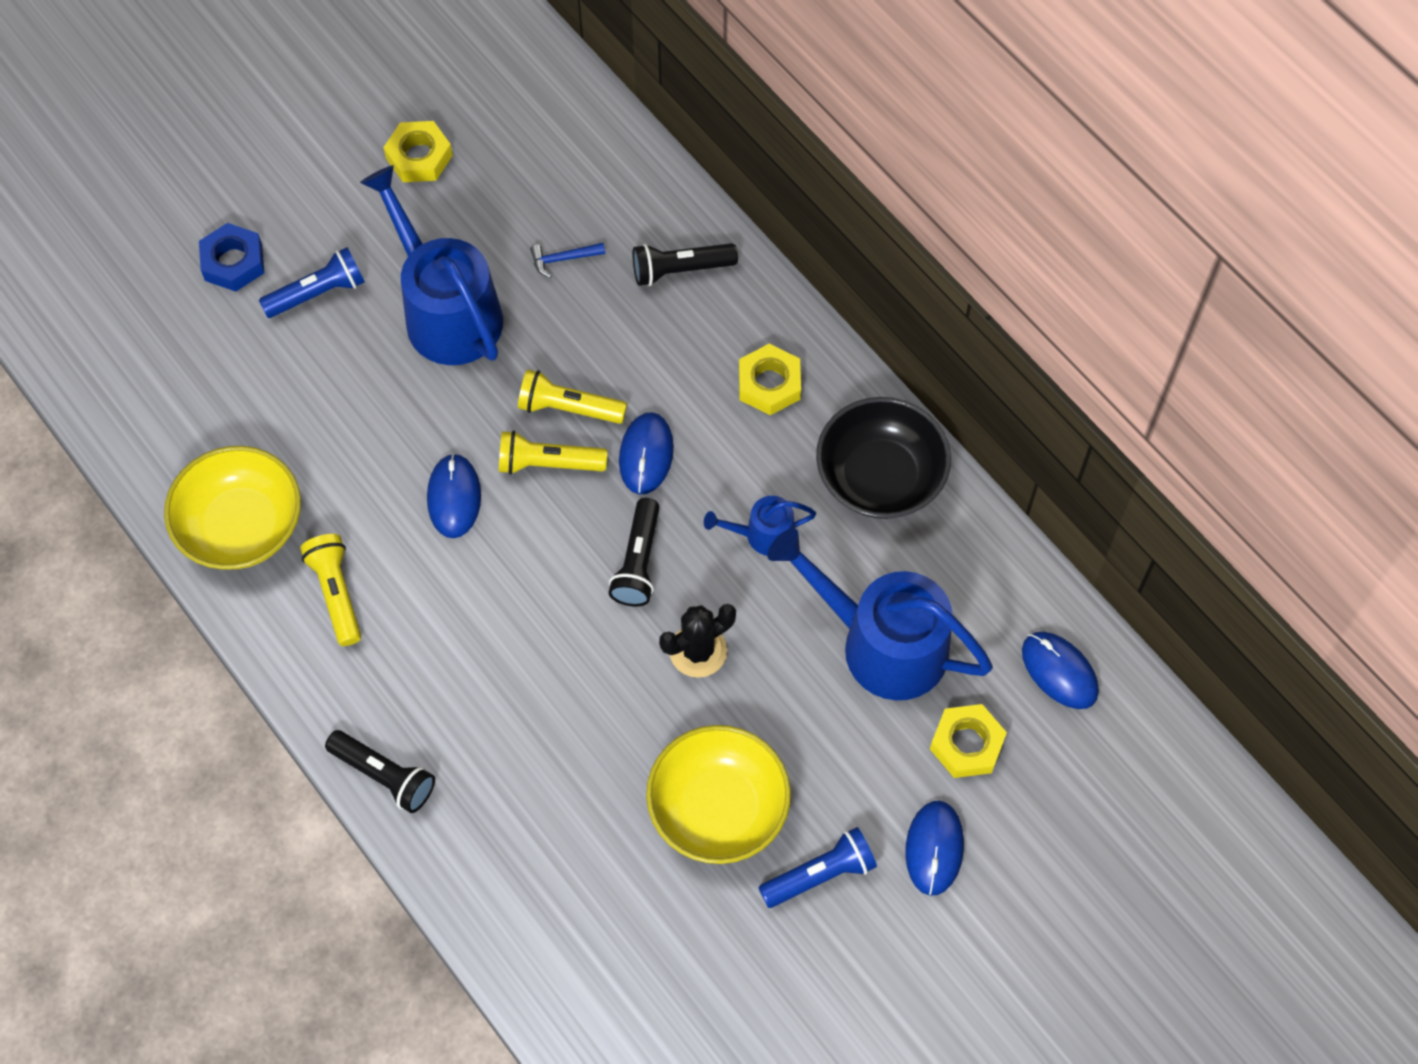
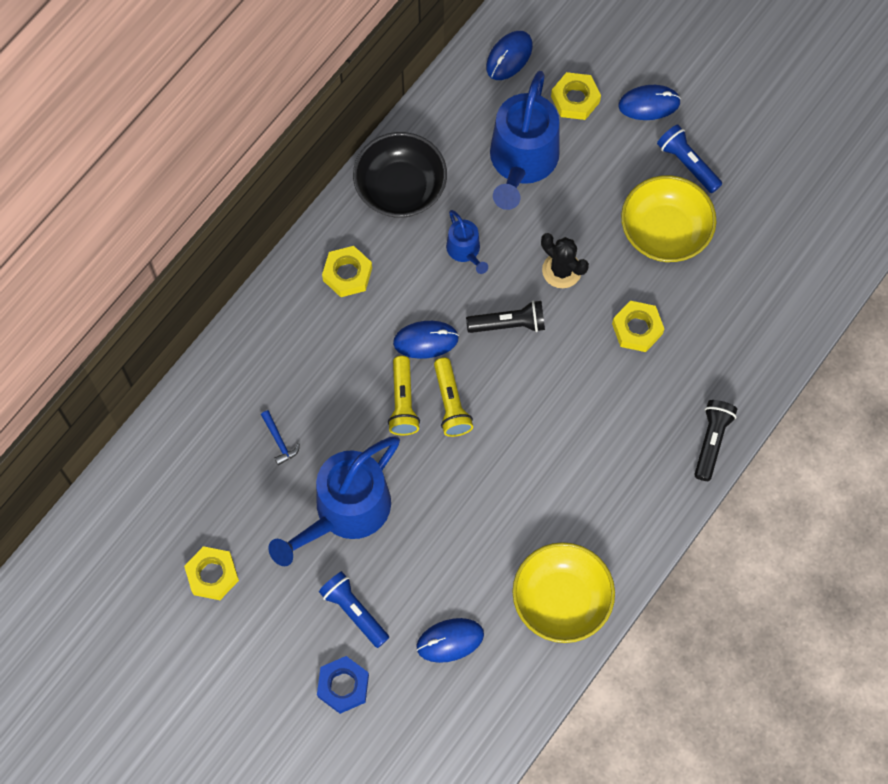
camera: 105 degrees left, 5 degrees up
(336, 593) = (592, 516): yellow flashlight -> none
(454, 497) = (495, 459): blue mouse -> blue mouse (450, 640)
(580, 726) = (637, 329): none -> yellow nut
(680, 270) = (268, 356): black flashlight -> none

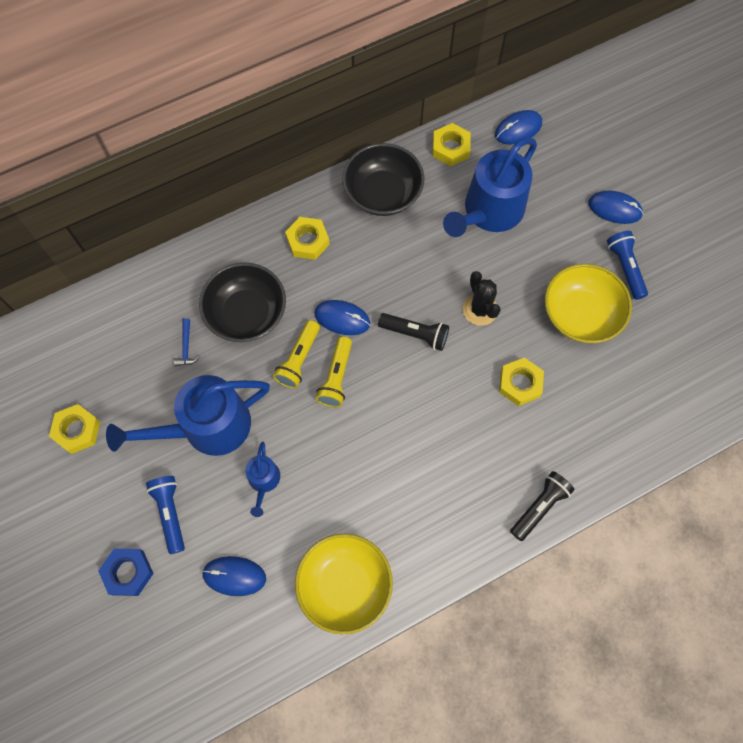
camera: 25 degrees right, 0 degrees up
(323, 378) = (246, 313): none -> black bowl
(465, 251) = (409, 261): blue watering can -> blue watering can (263, 481)
(575, 99) = (555, 181): yellow nut -> yellow nut (450, 148)

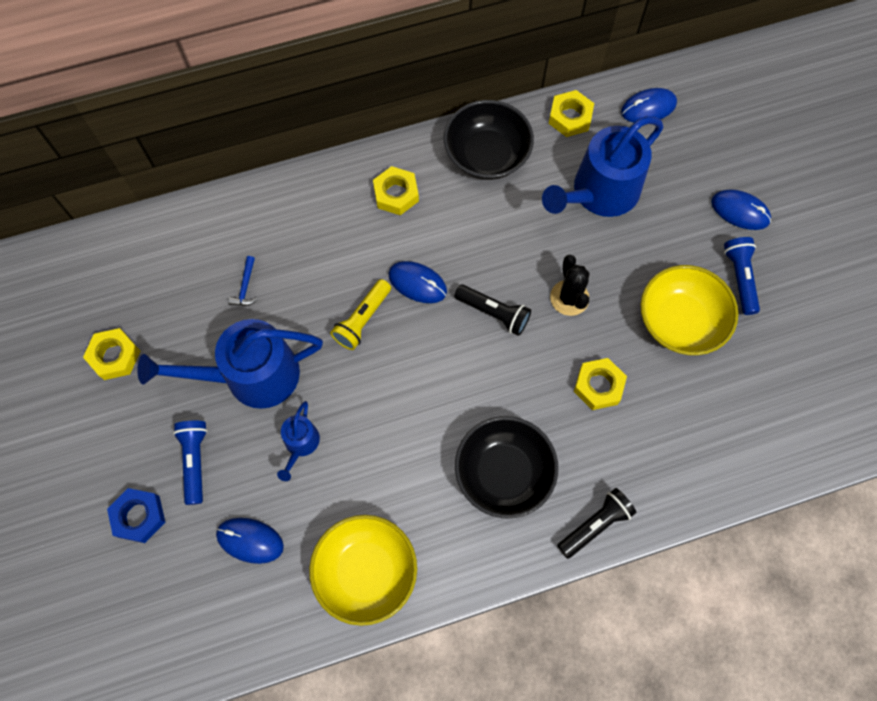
camera: 10 degrees right, 0 degrees up
(246, 313) = (316, 261): black bowl -> black bowl (503, 473)
(336, 377) = (399, 346): yellow flashlight -> none

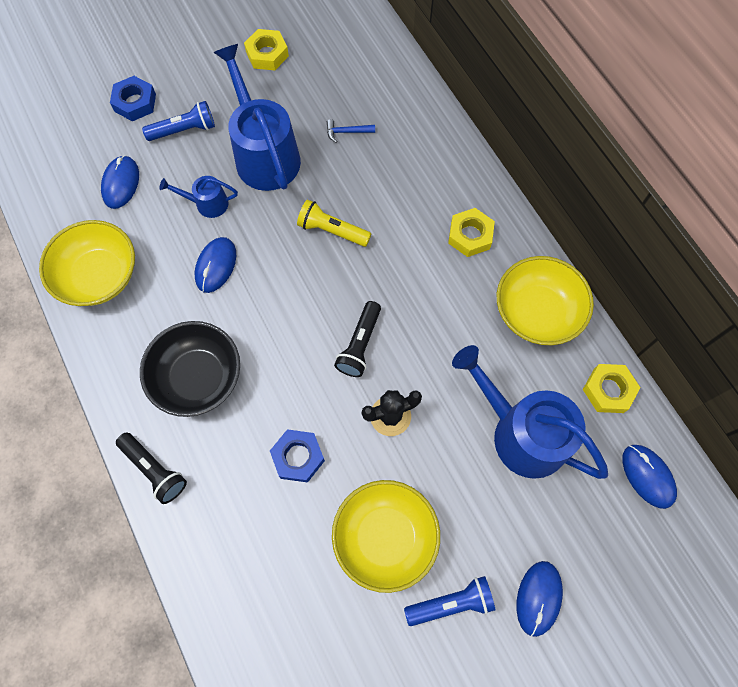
camera: 80 degrees right, 0 degrees up
(417, 283) = (378, 270): blue mouse -> blue mouse (216, 266)
(487, 155) = (537, 312): black bowl -> yellow bowl
(598, 386) = (298, 457): yellow nut -> blue nut

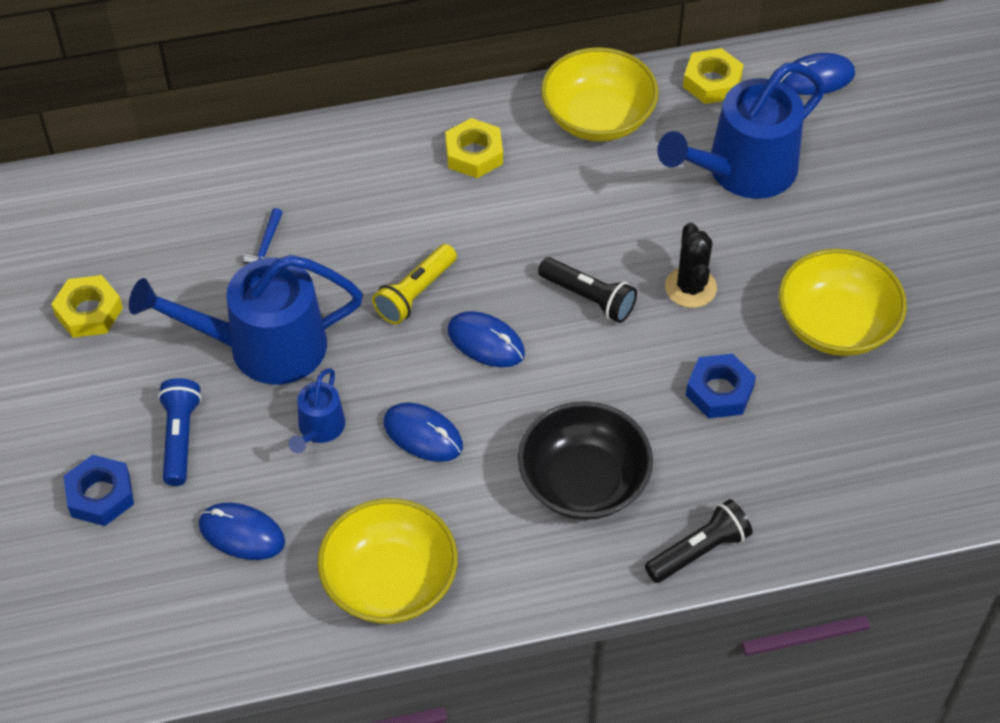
camera: 75 degrees left, 15 degrees down
(451, 603) = (920, 281): blue flashlight -> none
(538, 598) = (928, 204): blue mouse -> blue mouse (486, 342)

